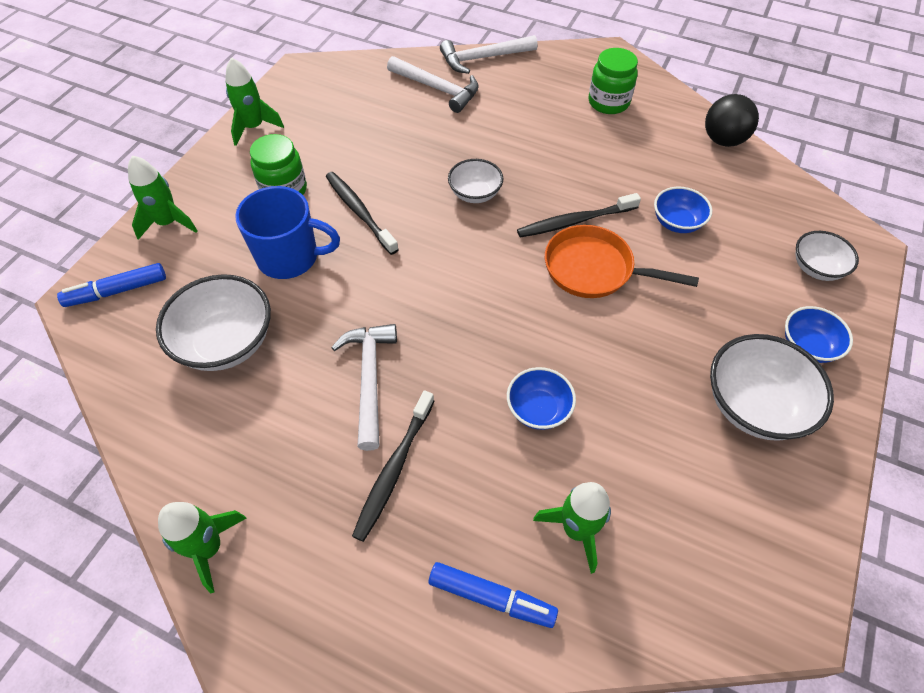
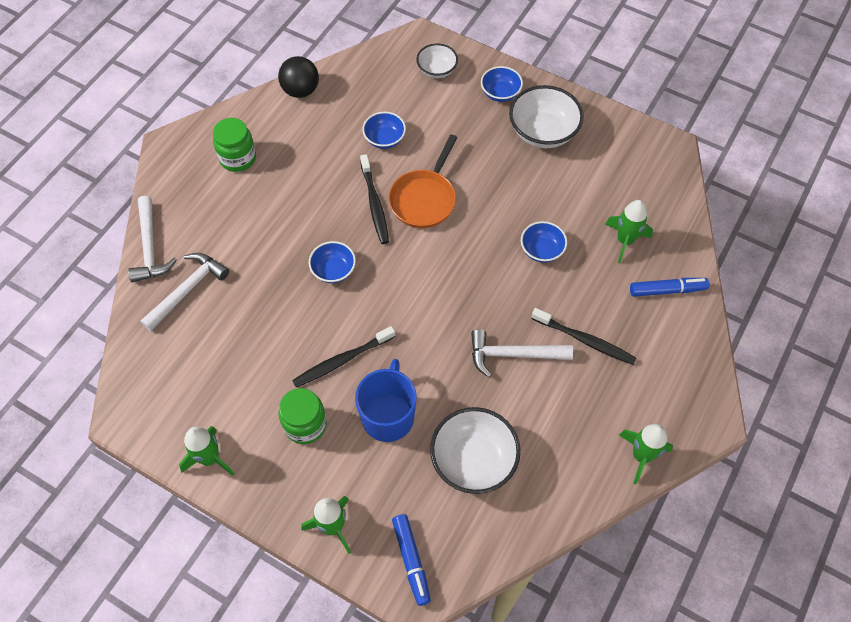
camera: 85 degrees left, 5 degrees up
(475, 193) = (333, 270): white bowl -> blue bowl
(491, 598) = (667, 290): blue marker -> blue marker turned 60 degrees clockwise

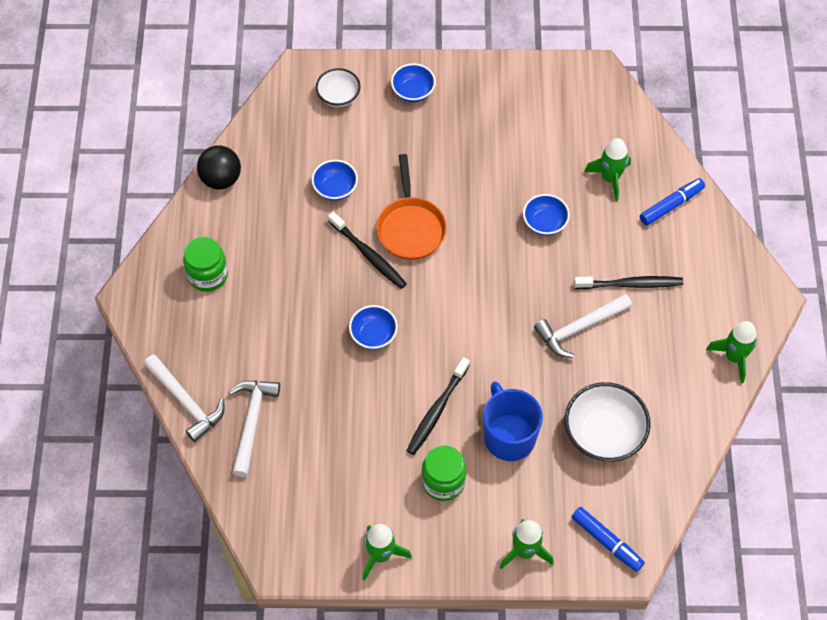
camera: 30 degrees left, 0 degrees up
(543, 132) = (476, 111): white bowl -> none

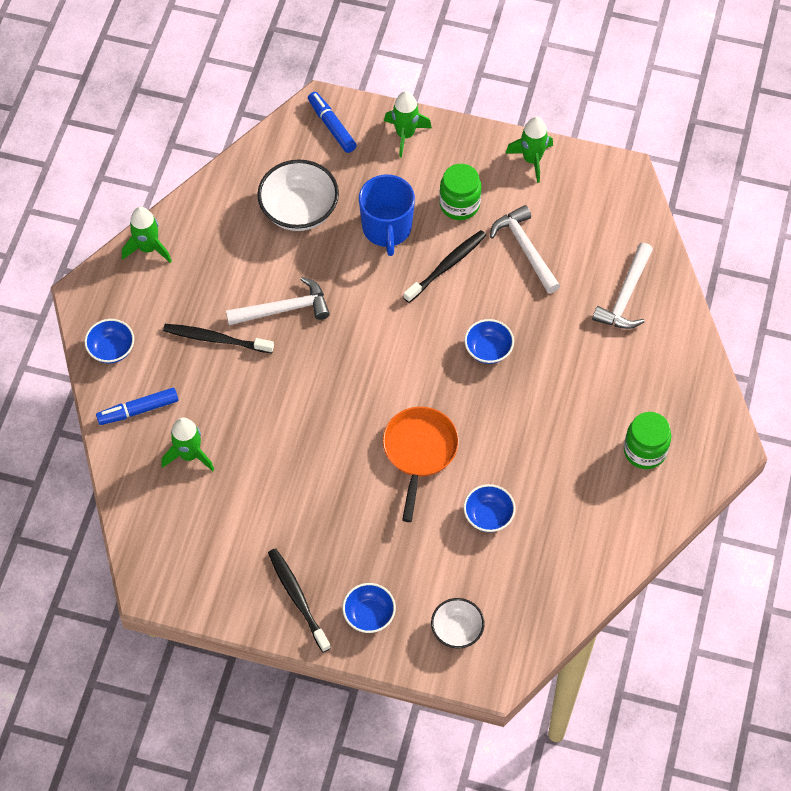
camera: 165 degrees left, 0 degrees up
(186, 402) = (686, 329): white hammer -> white hammer (525, 249)
(221, 179) = (612, 558): black ball -> none
(368, 255) = (472, 432): black toothbrush -> black toothbrush (297, 598)
(544, 223) = (277, 423): blue bowl -> blue bowl (111, 349)

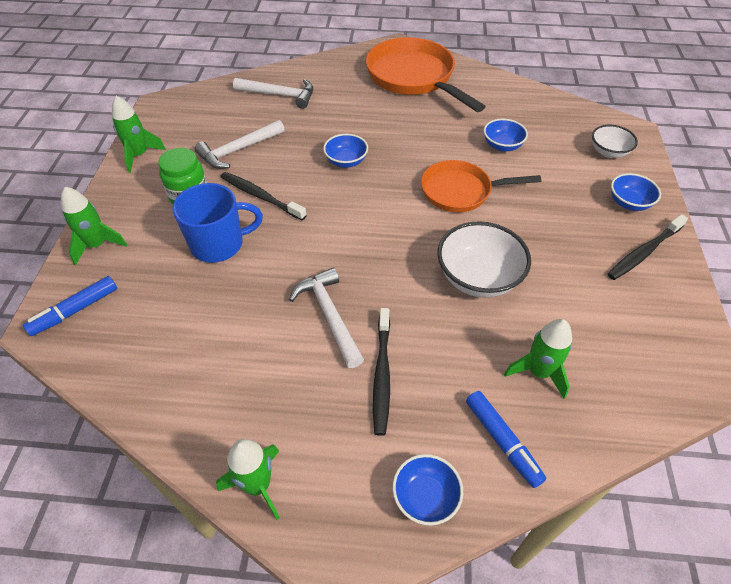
camera: 100 degrees left, 10 degrees down
(299, 210) = (195, 322): white bowl -> white bowl (478, 277)
(644, 451) = (413, 77): green jar -> orange pan

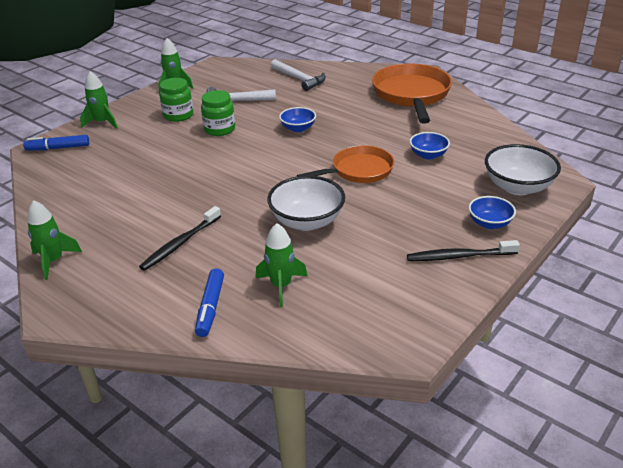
camera: 35 degrees right, 15 degrees down
(219, 244) = (166, 145): blue mug -> none
(260, 196) = (220, 129): black toothbrush -> green jar
(329, 315) = (186, 203): white hammer -> none
(425, 497) = (131, 309): blue bowl -> none
(460, 191) = (358, 171): orange pan -> orange pan turned 120 degrees clockwise
(608, 152) = (517, 187): white bowl -> white bowl, size x1.69

